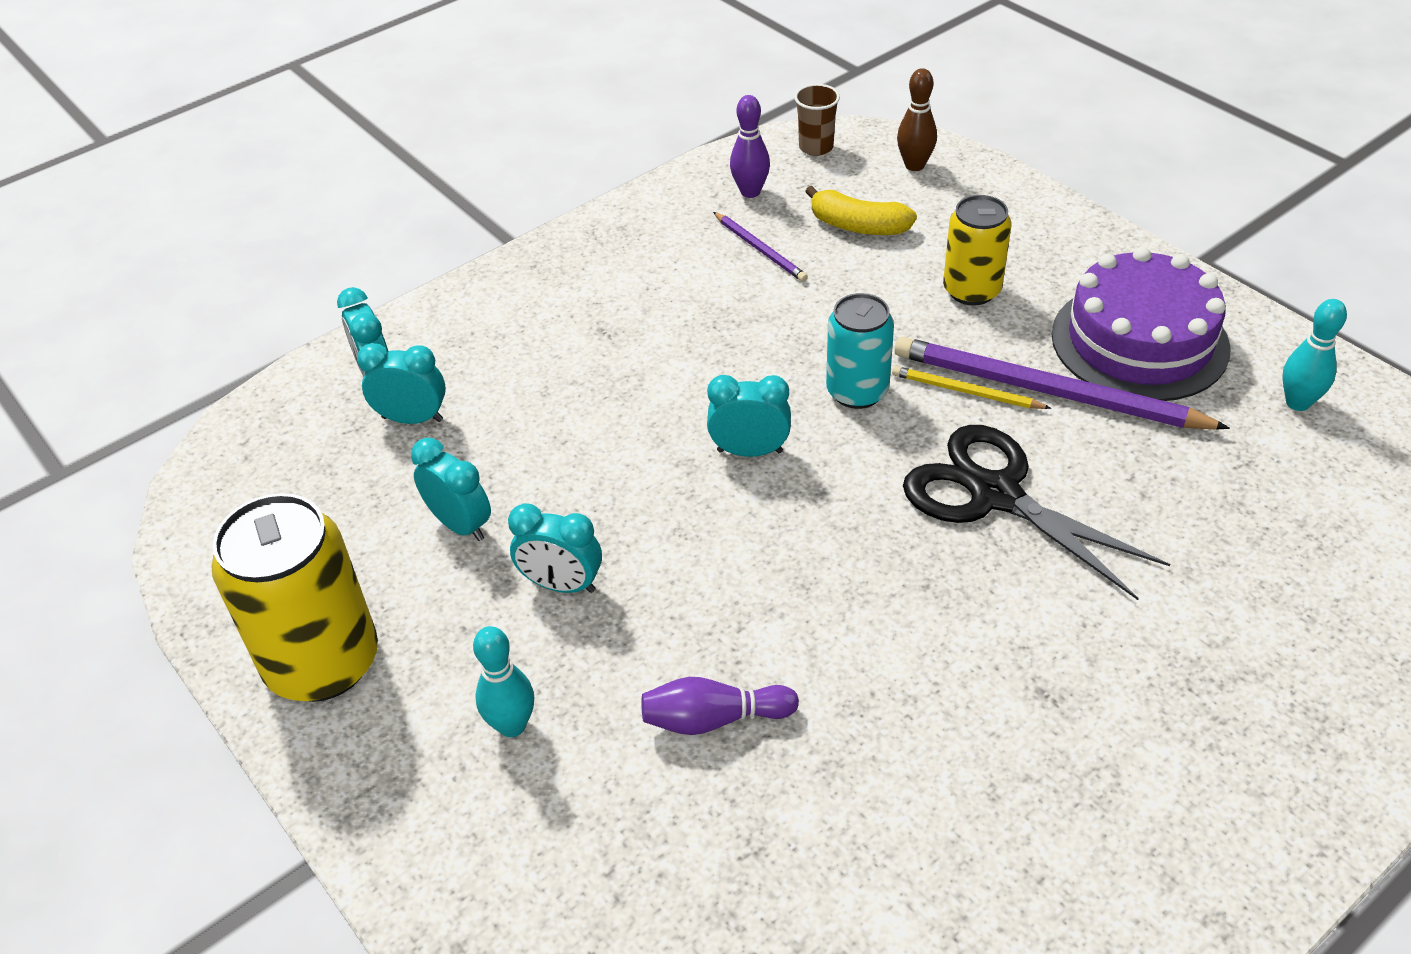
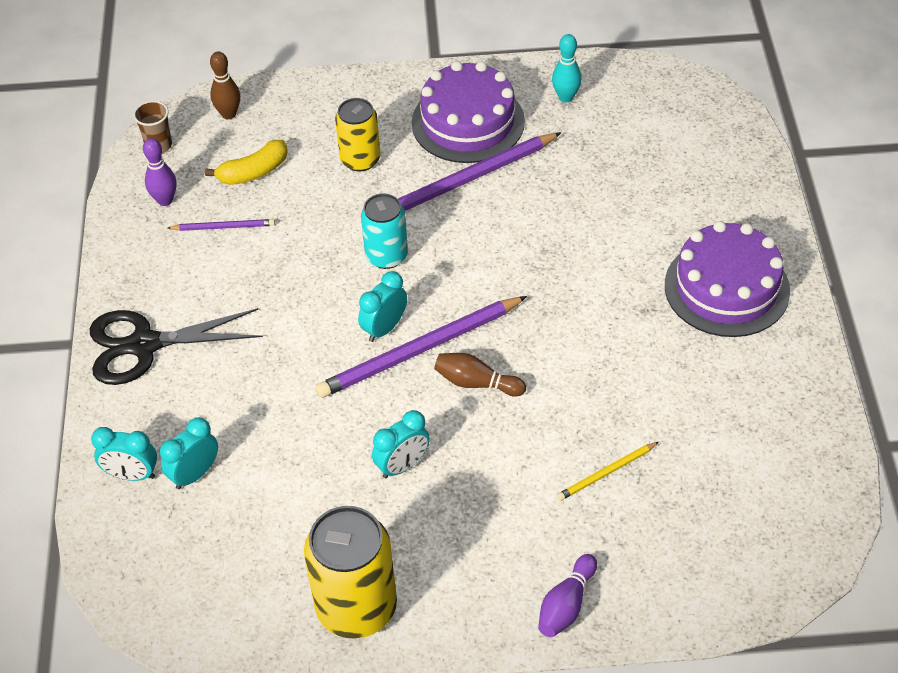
camera: 55 degrees left, 5 degrees up
(460, 525) = (311, 491): turquoise clock -> none
(512, 725) = (480, 536): turquoise bowling pin -> none
(714, 719) = (550, 447): purple bowling pin -> purple bowling pin (566, 605)
(747, 500) = (419, 350): none -> purple pencil
(747, 582) = (476, 383): none -> brown bowling pin
(966, 391) = (432, 212): yellow pencil -> yellow pencil (606, 473)
(995, 495) = (513, 248): black scissors -> black scissors (144, 345)
(1187, 769) = (726, 288): none -> purple cake

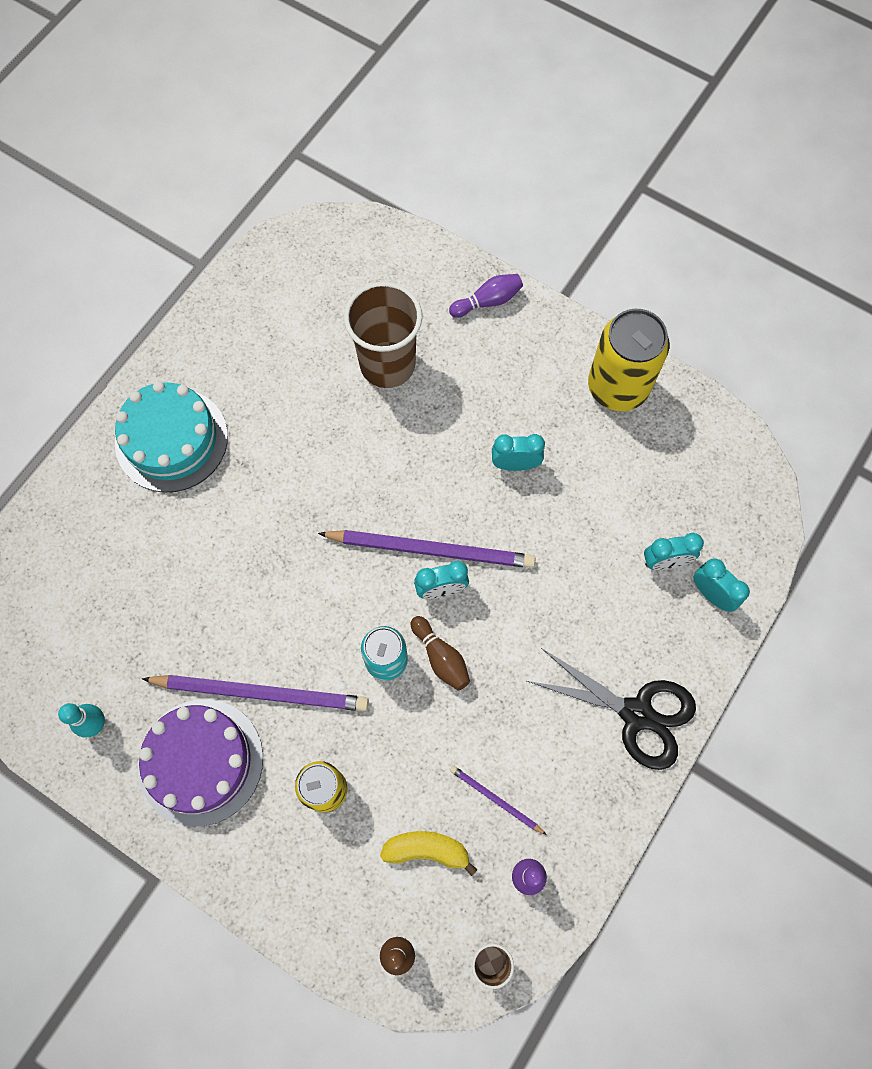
camera: 145 degrees left, 20 degrees up
(476, 383) = (413, 492): brown bowling pin -> brown bowling pin (441, 657)
(606, 473) = (387, 364): yellow pencil -> brown cup
(726, 288) = (171, 439): purple cake -> turquoise cake

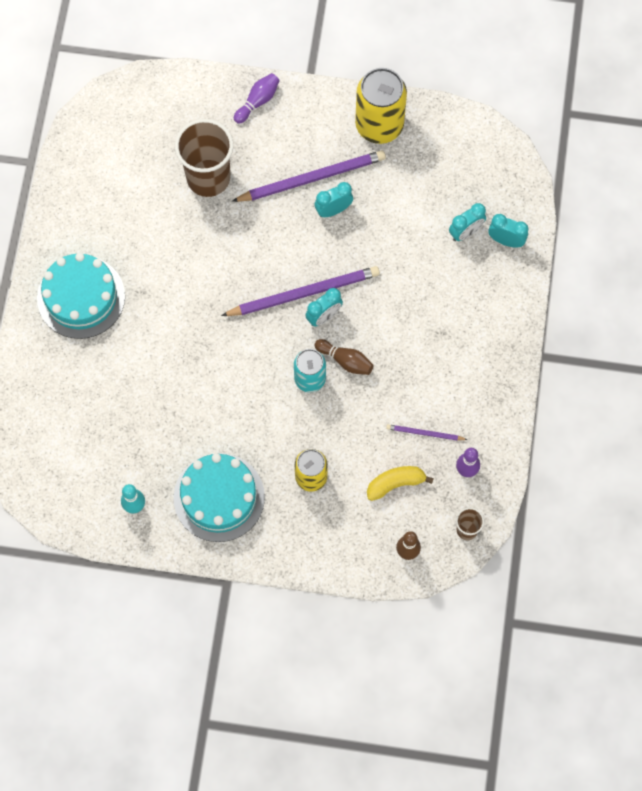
camera: 25 degrees left, 0 degrees up
(200, 761) = (219, 497): purple cake -> turquoise cake
(261, 693) = (236, 437): purple pencil -> purple pencil (312, 178)
(636, 713) = (491, 339): black scissors -> none

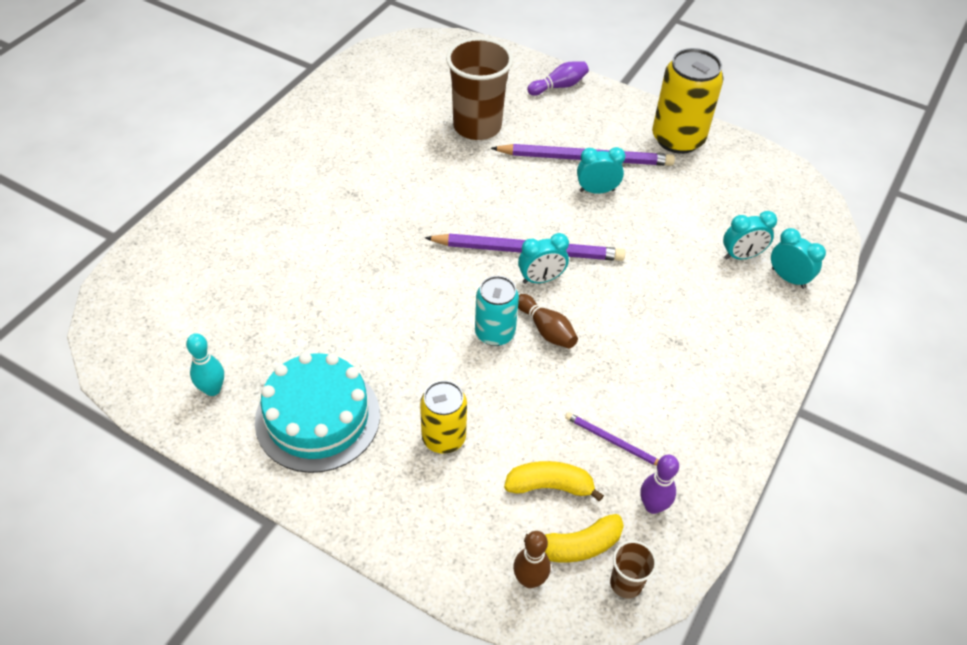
camera: 20 degrees right, 20 degrees down
(81, 297) = (287, 177): turquoise cake -> none
(429, 517) = (578, 545): none -> yellow banana

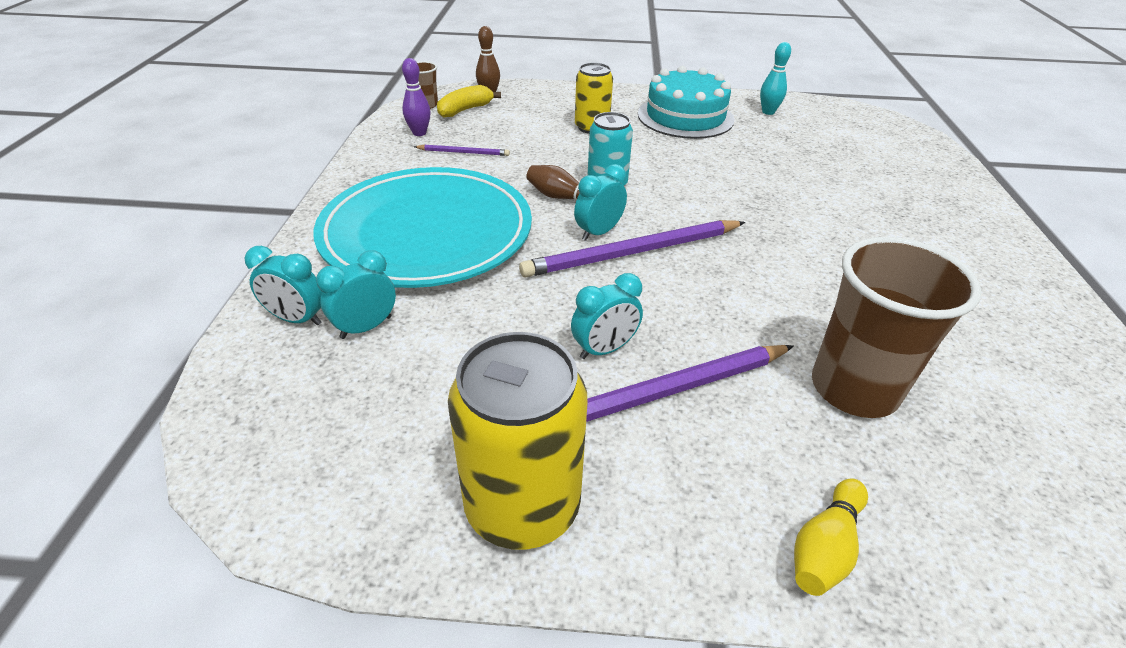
camera: 155 degrees right, 10 degrees down
(549, 486) = (499, 125): yellow banana -> none
(559, 86) = (825, 548): purple bowling pin -> yellow bowling pin
(682, 329) = (427, 233): none -> turquoise plate

